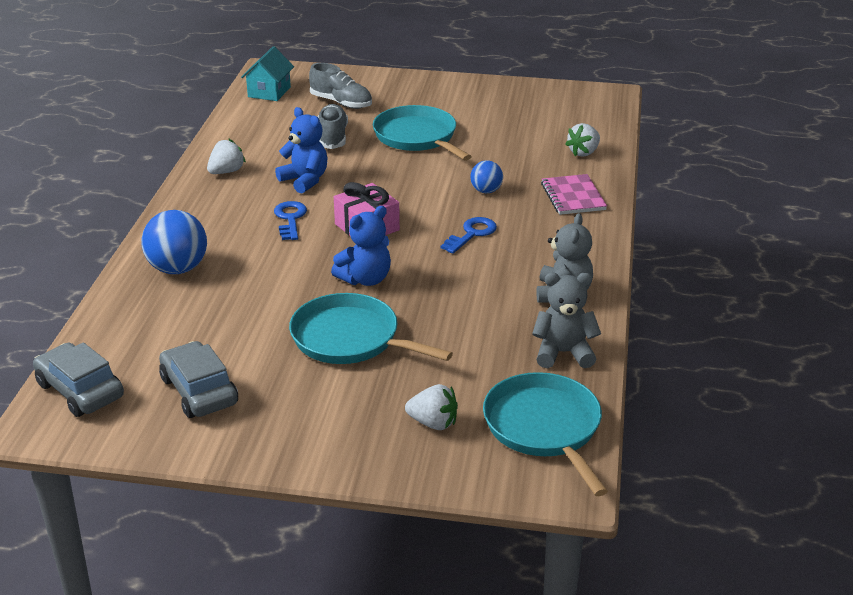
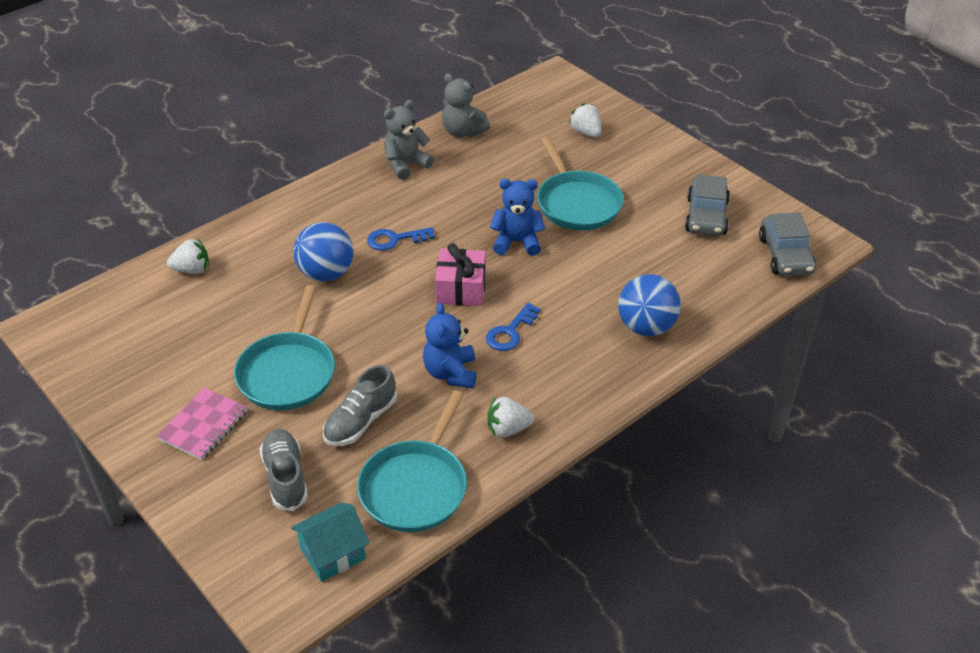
camera: 140 degrees left, 10 degrees up
(486, 191) = (326, 274): blue ball -> blue ball, size x1.77
(544, 428) = (530, 103): turquoise pan -> turquoise pan (415, 487)
(573, 197) = (275, 232): pink notebook -> pink notebook (203, 425)

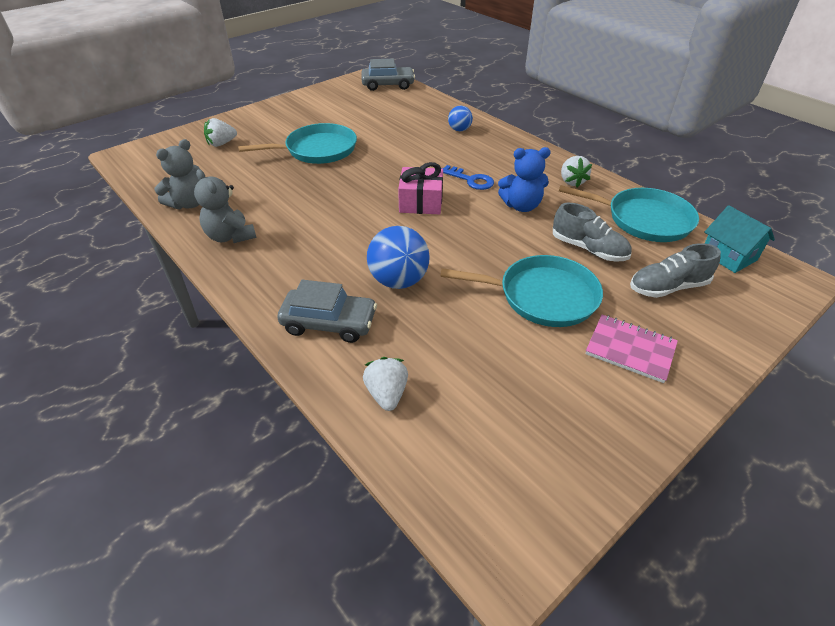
camera: 90 degrees left, 0 degrees up
(395, 239) = (350, 239): blue key -> none
(517, 242) = (362, 176): blue teddy bear -> none
(646, 327) = (459, 130): blue ball -> blue ball, size x0.57
(706, 216) = (344, 105): grey car -> grey car (329, 323)

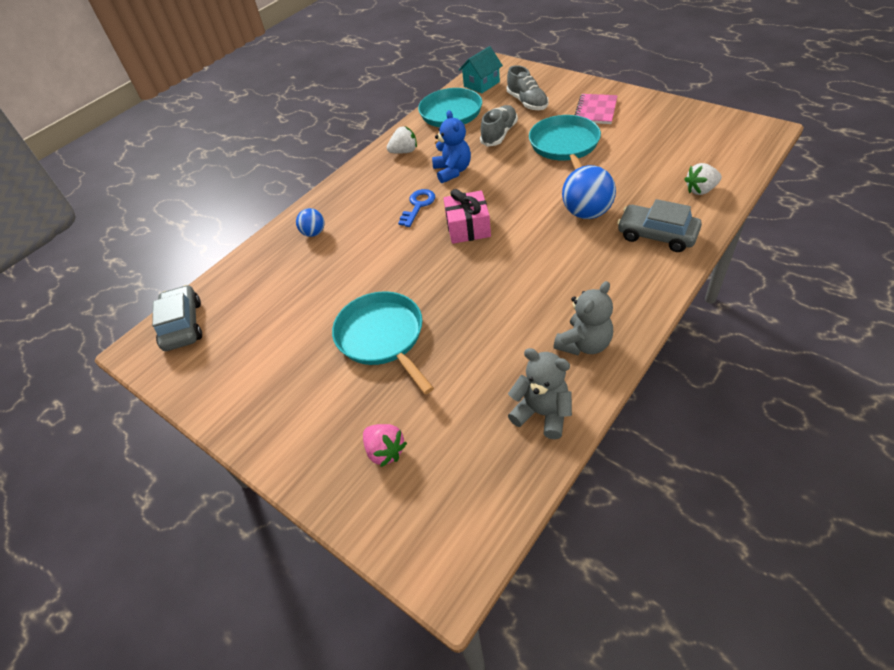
camera: 95 degrees left, 5 degrees up
(221, 144) = (385, 451): white strawberry -> pink strawberry
(329, 323) = (657, 235): grey car -> grey car turned 60 degrees counterclockwise

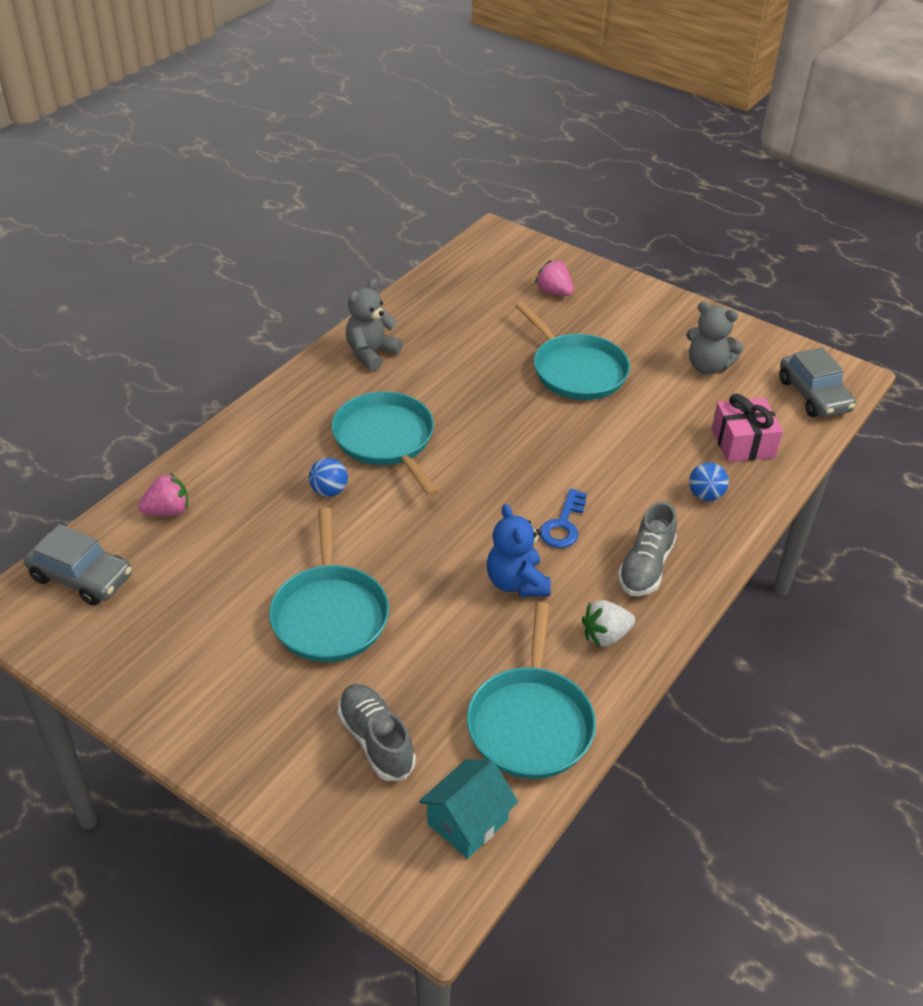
camera: 170 degrees right, 5 degrees down
(468, 227) = (489, 484): pink gift -> pink gift (743, 443)
(499, 134) = (437, 657): grey shoe -> grey shoe (646, 567)
(542, 413) = (420, 308): grey teddy bear -> grey teddy bear (708, 366)
(552, 255) = (386, 440): none -> turquoise pan
(587, 213) = (329, 491): blue ball -> blue ball, size x0.57
(595, 110) = (253, 696): pink notebook -> none
(657, 235) = (254, 454): grey car -> grey car (81, 577)
(700, 190) = (168, 511): white strawberry -> pink strawberry

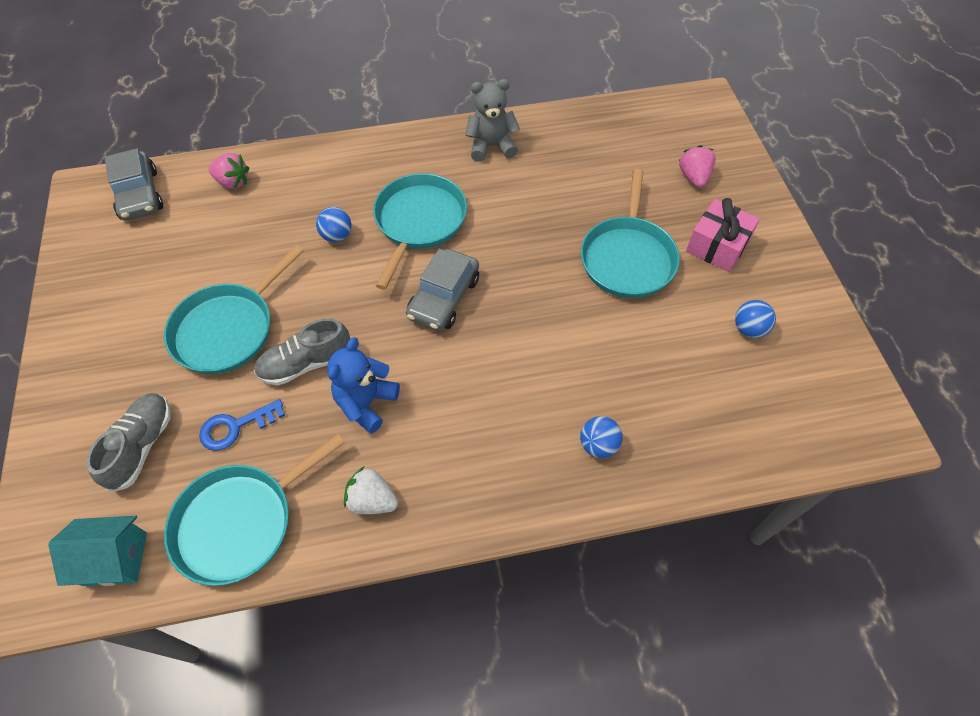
camera: 45 degrees right, 15 degrees up
(563, 525) = (456, 382): blue key -> blue key (236, 427)
(646, 567) = (472, 468): grey shoe -> grey shoe (306, 363)
(708, 366) = (749, 329): grey teddy bear -> blue ball
(743, 443) = (692, 422): pink gift -> pink gift (717, 246)
(814, 395) = (820, 426): grey car -> grey car (444, 298)

